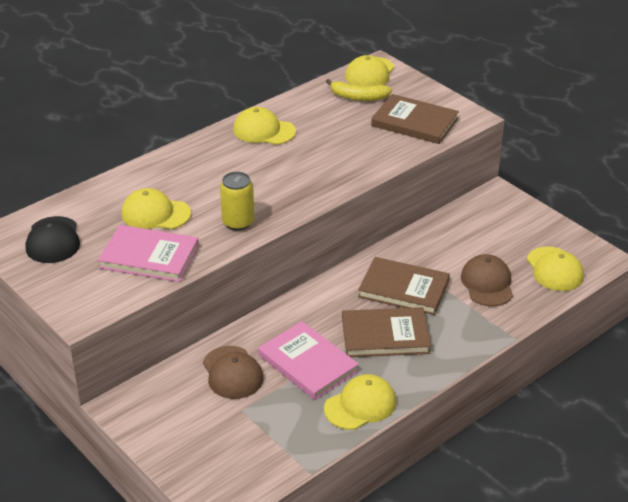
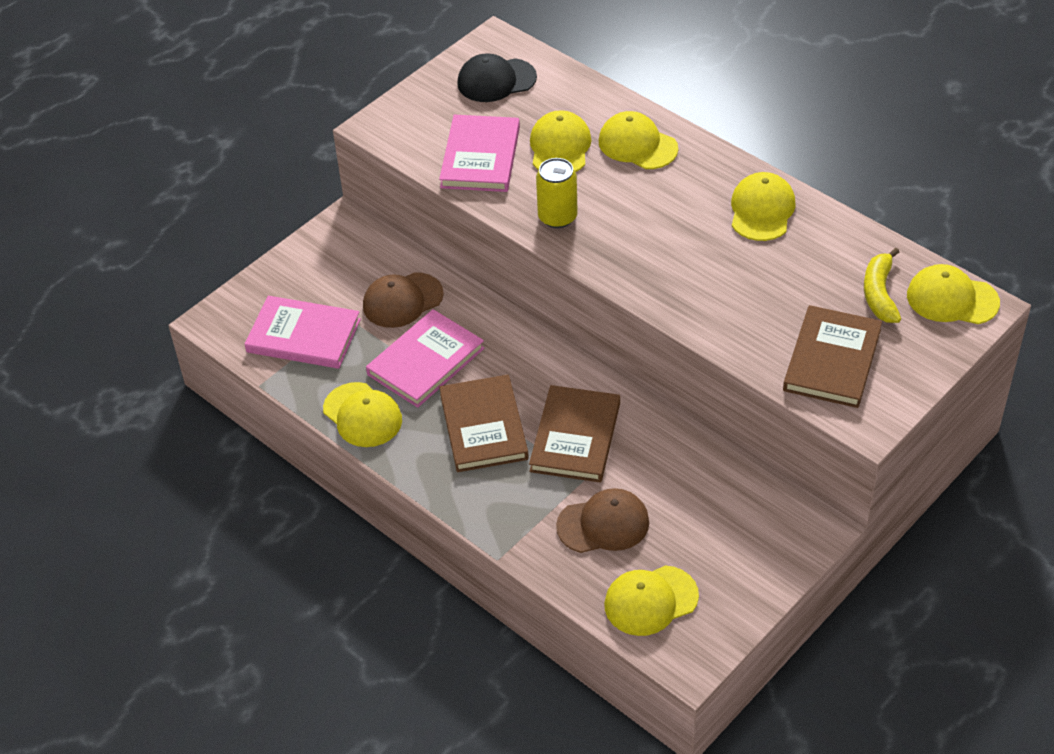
camera: 85 degrees right, 10 degrees up
(170, 176) = (637, 145): none -> yellow cap
(257, 440) = (303, 336): none -> pink book

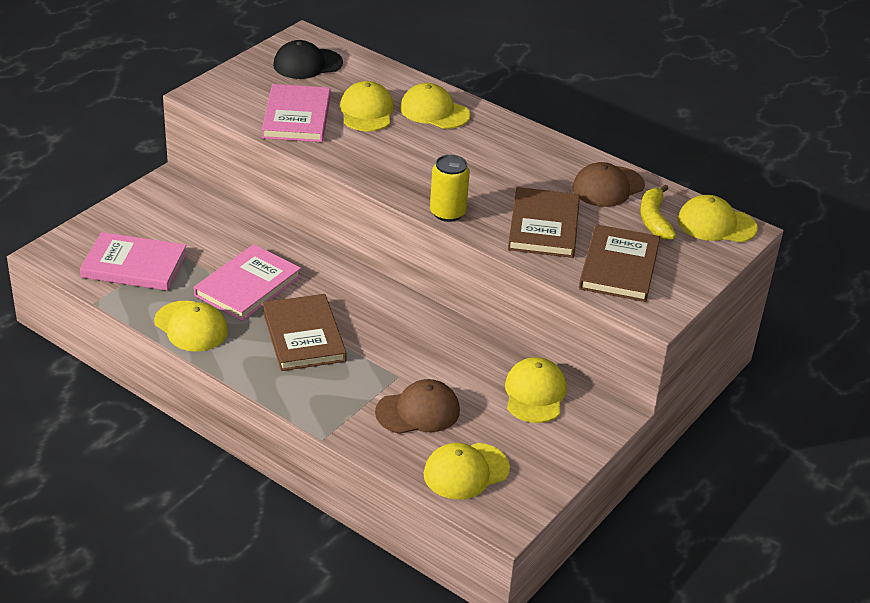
camera: 10 degrees left, 10 degrees down
(402, 300) = (225, 240): brown cap -> brown cap (608, 187)
(557, 217) = (368, 161): yellow can -> yellow can (447, 213)
(575, 437) = (388, 344): brown book -> brown book (544, 226)
(762, 210) = (546, 159): yellow cap -> yellow cap (535, 394)

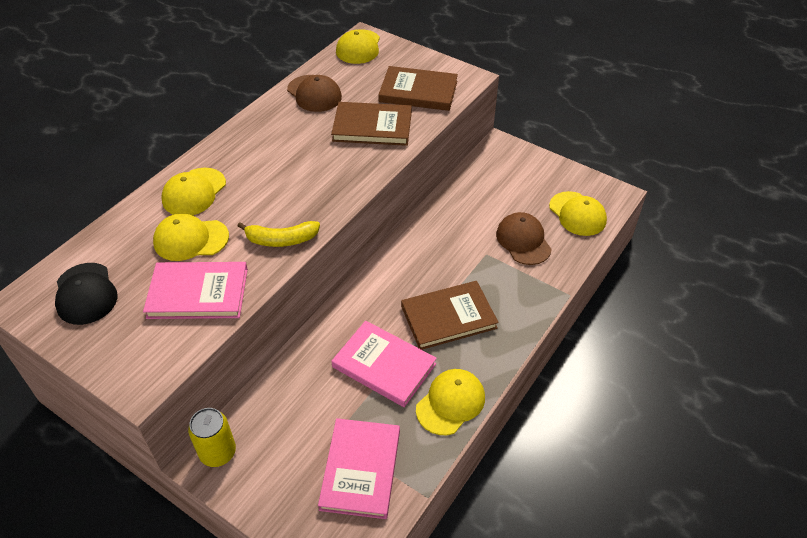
camera: 90 degrees left, 10 degrees up
(447, 213) = (360, 179): yellow can -> yellow can (218, 452)
(535, 394) = (488, 180): yellow cap -> none
(654, 220) = (356, 73): yellow banana -> yellow banana (281, 240)

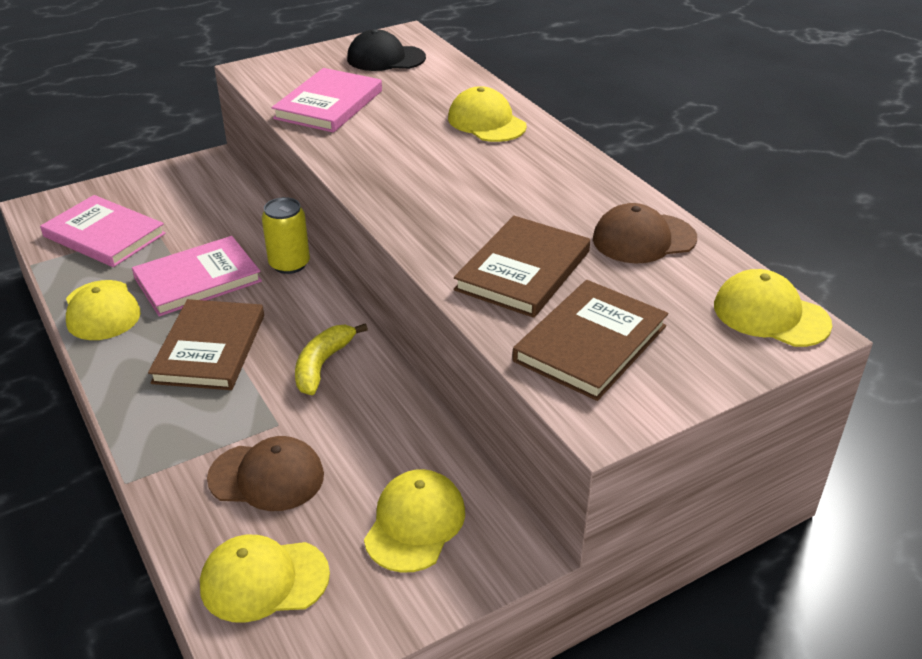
camera: 115 degrees right, 10 degrees down
(191, 239) = (409, 111): yellow cap -> yellow cap (415, 523)
(218, 452) = (212, 169): yellow can -> yellow can (289, 264)
(281, 240) = (357, 158): yellow banana -> yellow banana (322, 365)

